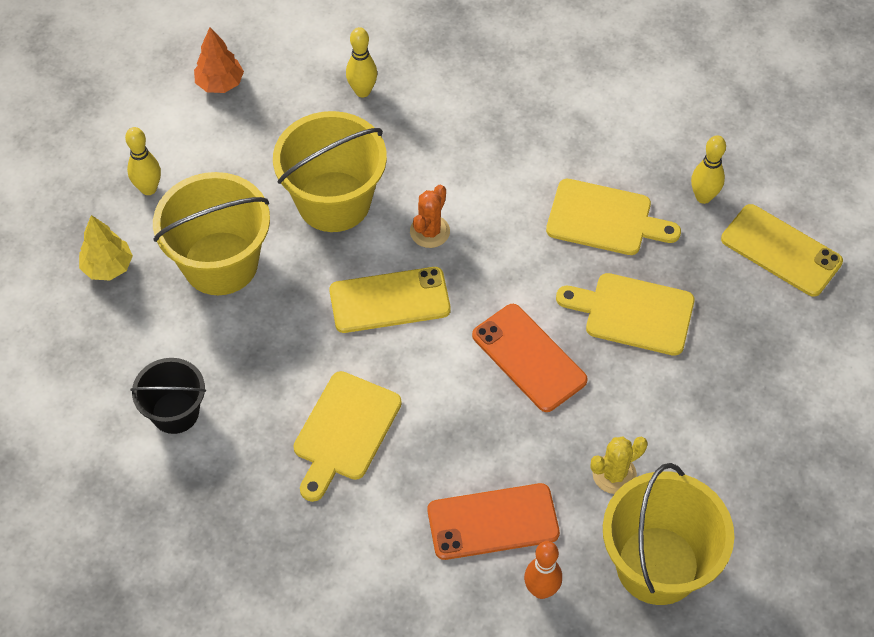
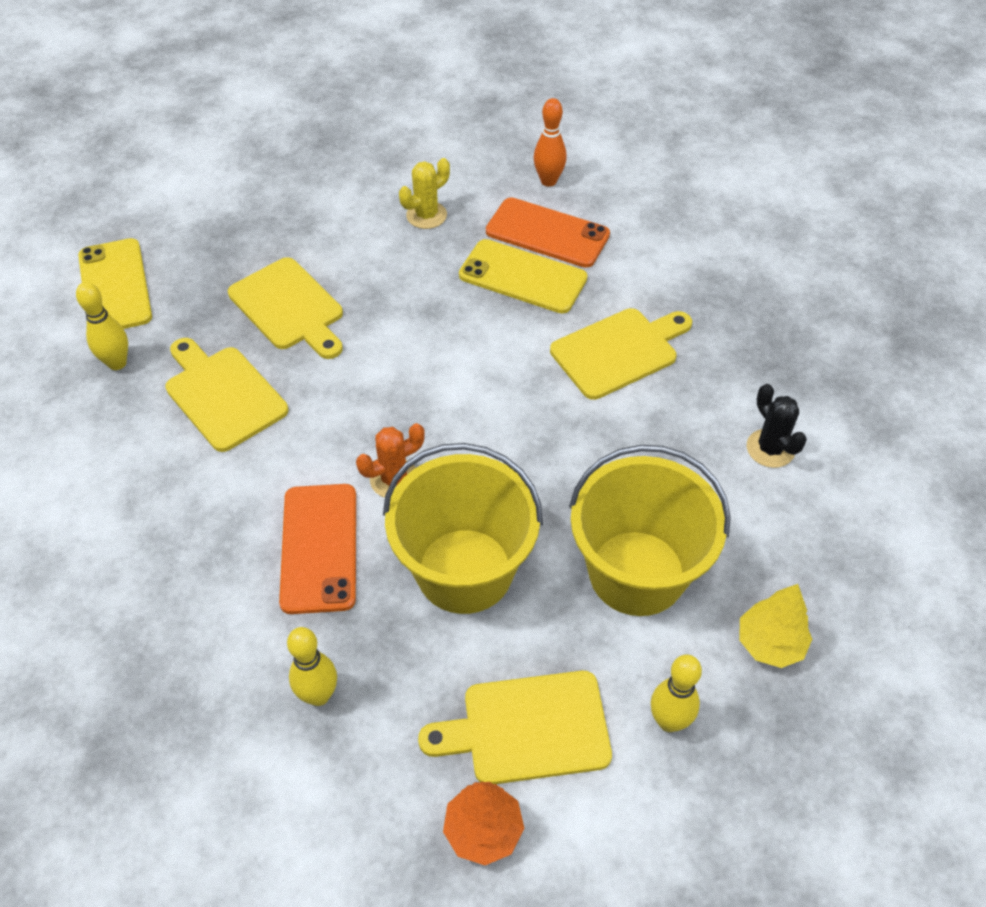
camera: 145 degrees left, 5 degrees down
(175, 412) = (770, 448): black bucket -> black cactus
(230, 140) = (527, 728): none -> yellow cutting board
(389, 300) = (490, 436): yellow phone -> yellow phone (522, 277)
(529, 358) = (410, 322): orange phone -> orange phone (319, 548)
(614, 474) = (426, 215): yellow cactus -> yellow cactus turned 45 degrees counterclockwise
(657, 565) = (452, 155): yellow bucket -> none

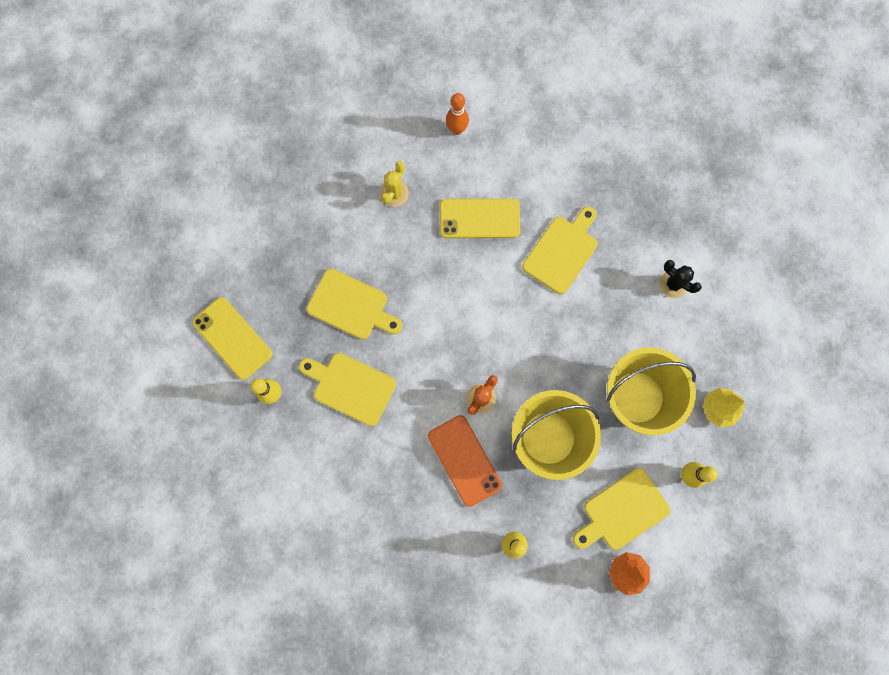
camera: 25 degrees left, 25 degrees up
(547, 233) = (477, 176): orange phone -> none

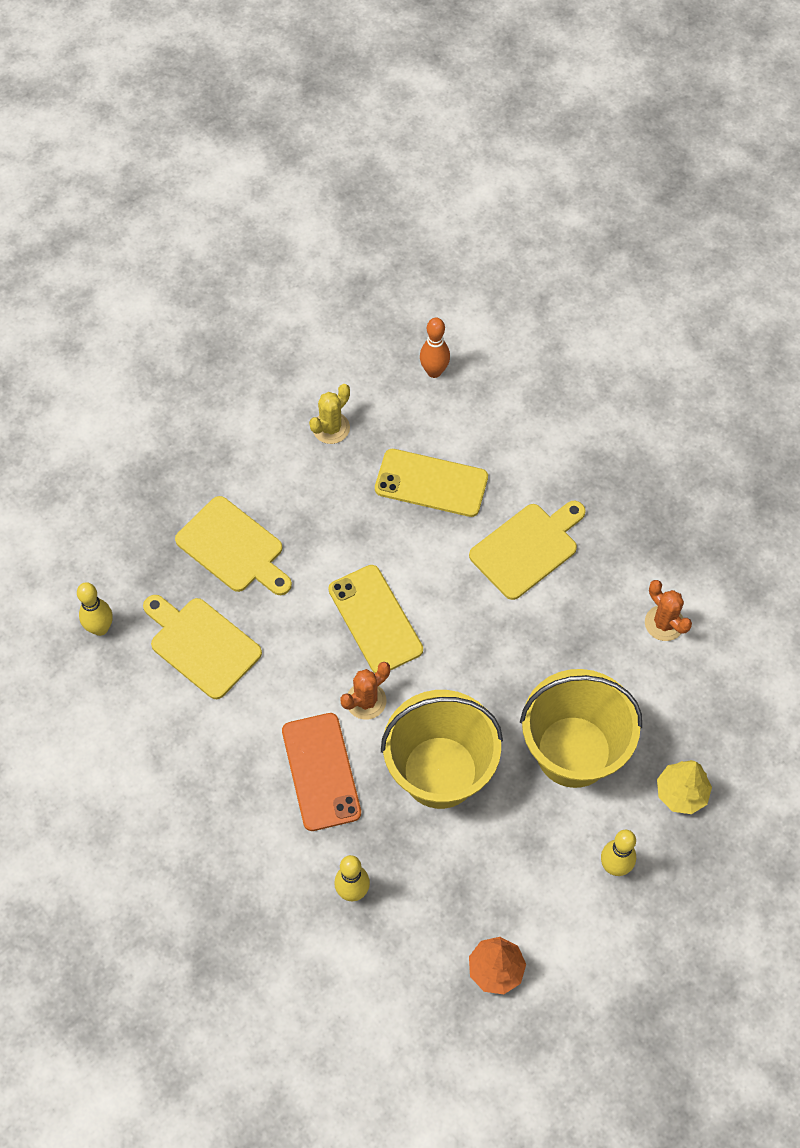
camera: 15 degrees right, 15 degrees down
(232, 338) = (71, 549): yellow phone -> yellow phone (375, 619)
(622, 511) = (513, 890): yellow cutting board -> none
(673, 284) = (664, 623): black cactus -> orange cactus

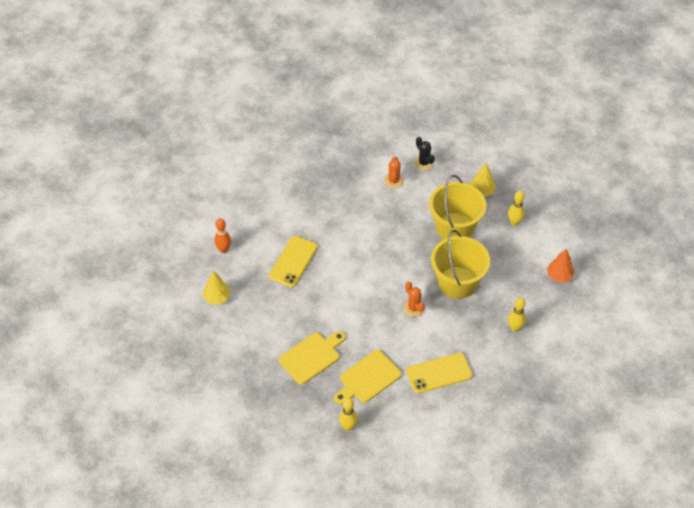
camera: 80 degrees left, 10 degrees down
(321, 771) = (449, 333): orange phone -> none
(330, 382) = (217, 298): none -> yellow tree
(331, 428) = (247, 301): yellow cactus -> none
(375, 619) = (368, 297): yellow phone -> yellow phone (439, 373)
(527, 548) = (341, 227): yellow cutting board -> none
(664, 623) = (393, 181): orange cactus -> orange cactus turned 60 degrees counterclockwise
(726, 673) = (424, 163): none -> black cactus

